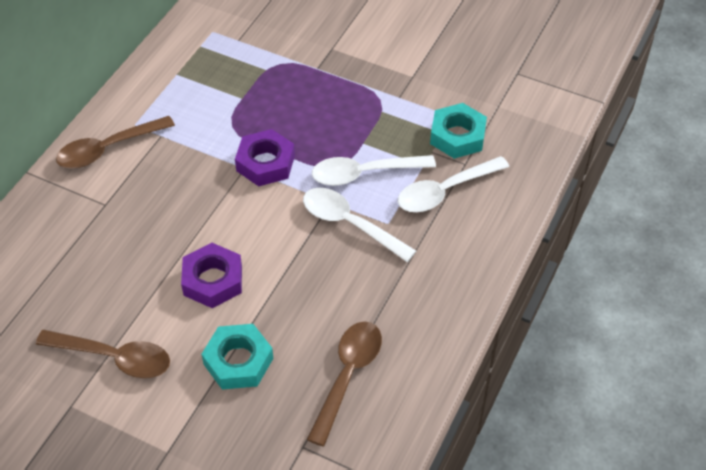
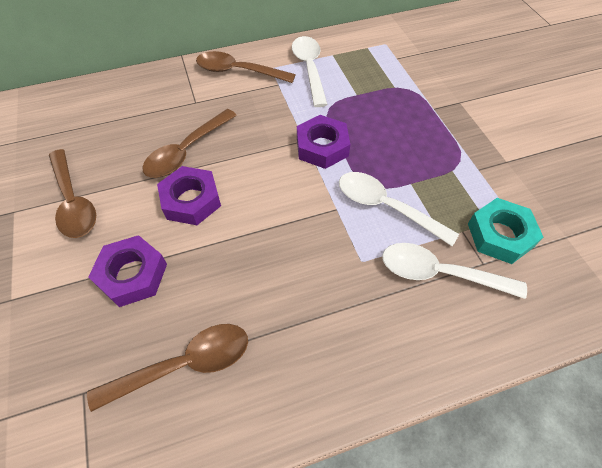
camera: 45 degrees right, 5 degrees up
(156, 249) = (187, 151): none -> brown spoon
(238, 361) = (132, 275): turquoise nut -> purple nut
(350, 224) = (331, 237): white spoon -> white spoon (309, 69)

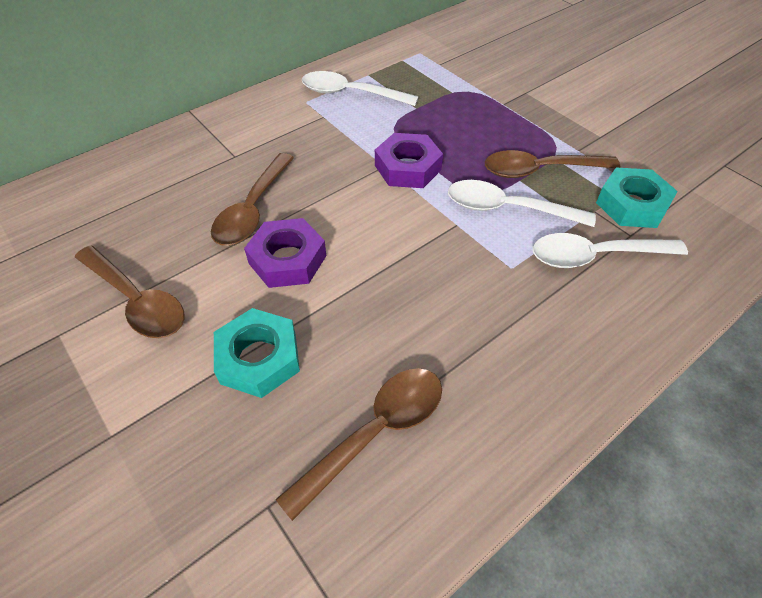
camera: 20 degrees left, 5 degrees down
(132, 275) = (259, 358): purple nut -> turquoise nut
(238, 71) = (269, 113): brown spoon -> brown spoon (540, 170)
(309, 69) = (350, 94): white spoon -> white spoon turned 45 degrees counterclockwise

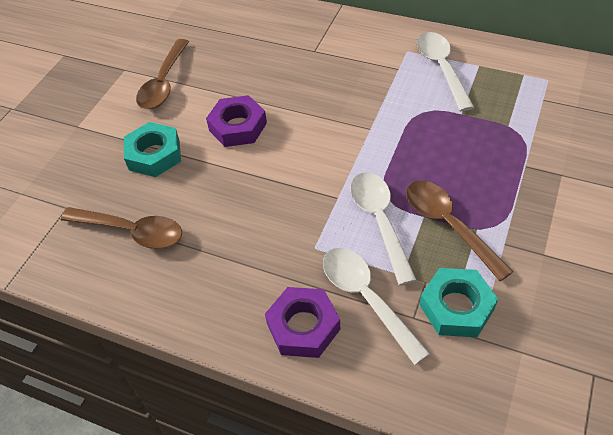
camera: 65 degrees right, 0 degrees up
(253, 209) = (270, 87): brown spoon -> none
(408, 167) = (379, 142): purple nut -> purple nut (303, 326)

